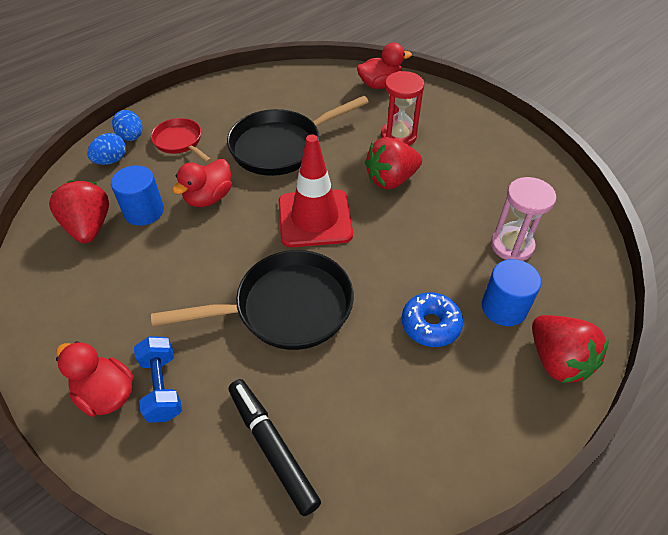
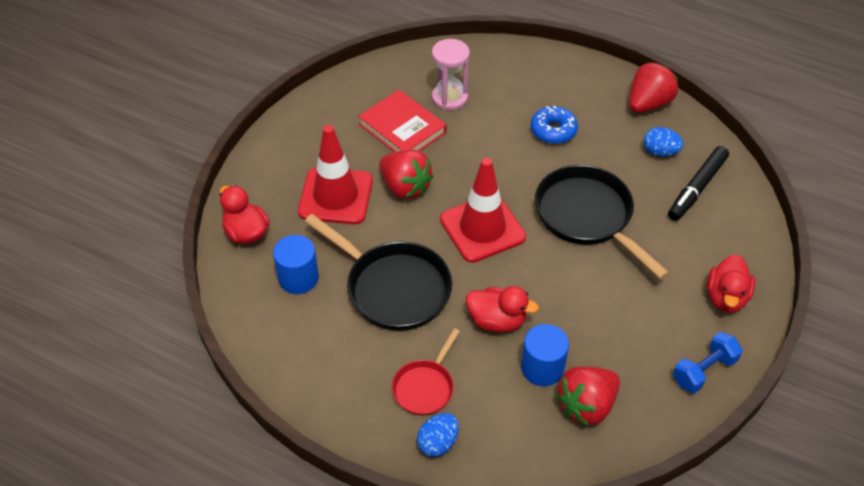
camera: 110 degrees left, 0 degrees up
(111, 160) = (486, 442): blue egg -> blue egg (660, 152)
(162, 387) = (698, 266): blue dumbbell -> blue dumbbell (704, 371)
(398, 136) = (336, 196): red hourglass -> red traffic cone
(473, 197) = (402, 128): none -> red book
(504, 307) = (515, 95): blue cylinder -> blue cylinder (298, 278)
(557, 360) = (545, 65): red strawberry -> red strawberry (648, 104)

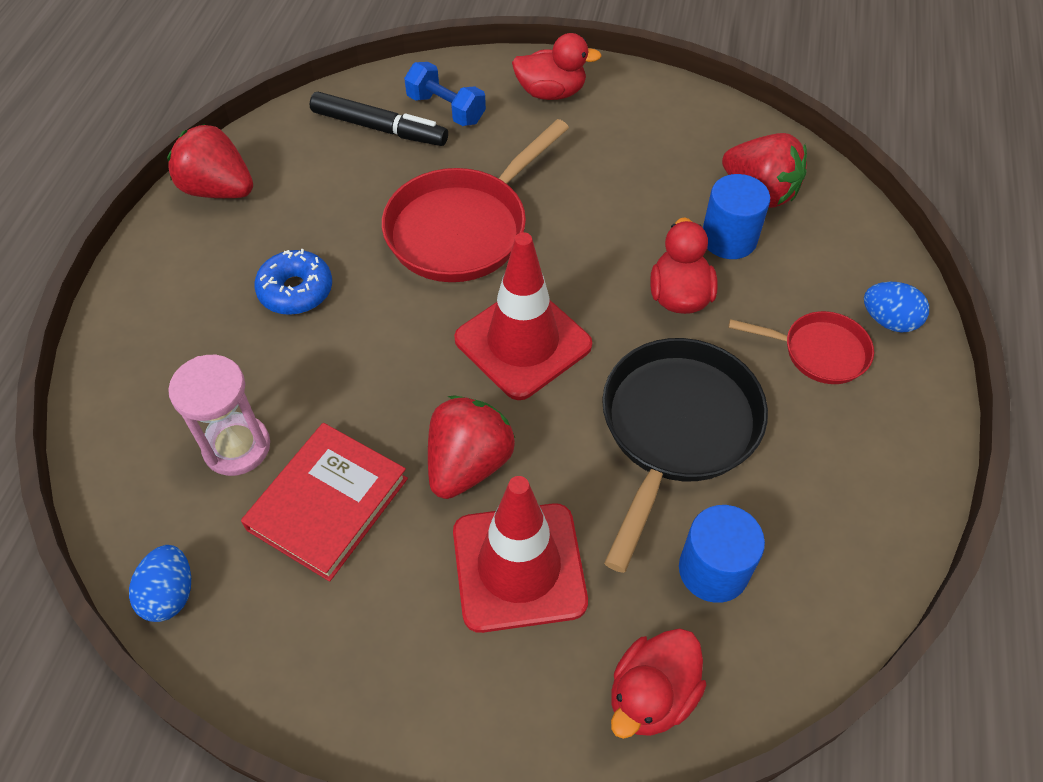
camera: 105 degrees left, 5 degrees up
(588, 217) = (463, 228): black pan -> red pan
(660, 152) = (319, 168): blue egg -> blue egg (170, 594)
(704, 371) = (663, 103): blue dumbbell -> blue dumbbell (446, 109)

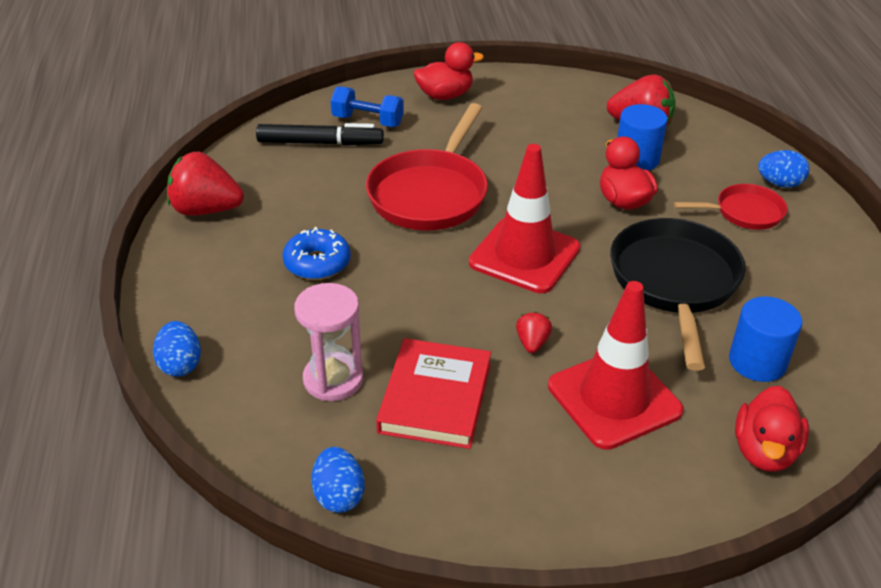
camera: 20 degrees left, 15 degrees down
(99, 382) = (180, 364): none -> blue egg
(468, 464) = (532, 343): red strawberry -> red strawberry, size x0.48

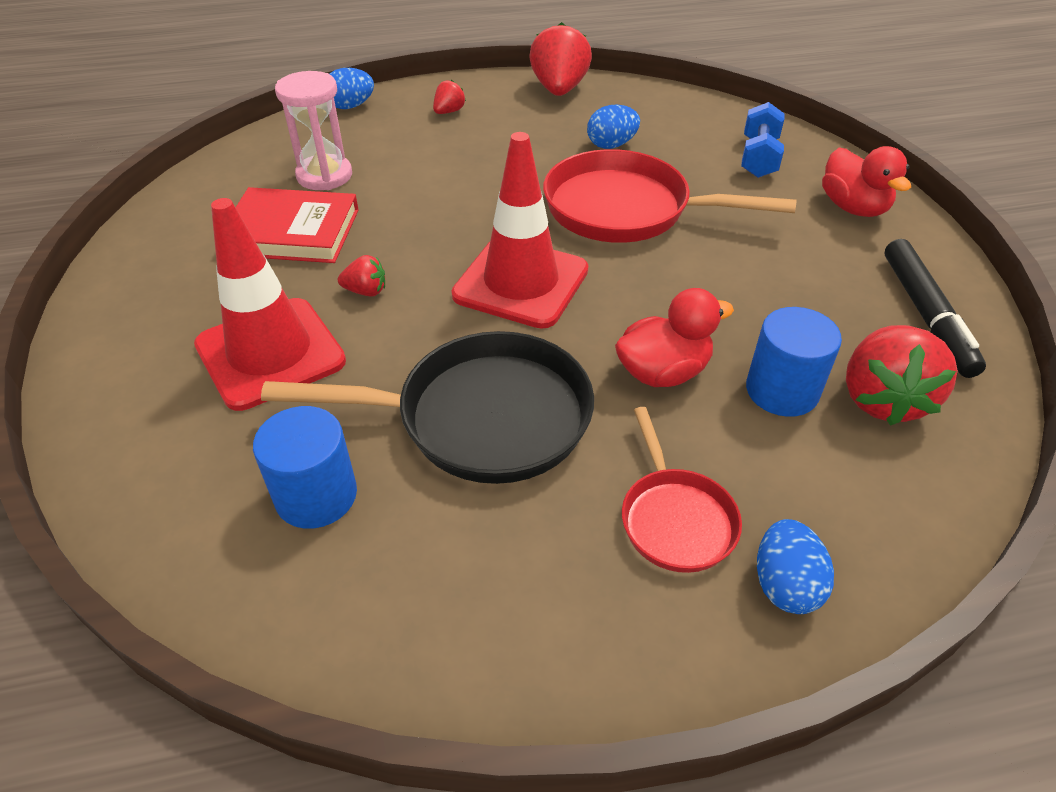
camera: 85 degrees right, 5 degrees up
(224, 287) = (449, 112): none -> red strawberry
(317, 263) = (488, 152): blue donut -> none
(320, 143) = (697, 133): black marker -> black marker (926, 315)
(339, 495) = (188, 191): blue egg -> blue egg (611, 145)
(764, 451) = (156, 484): red duck -> none

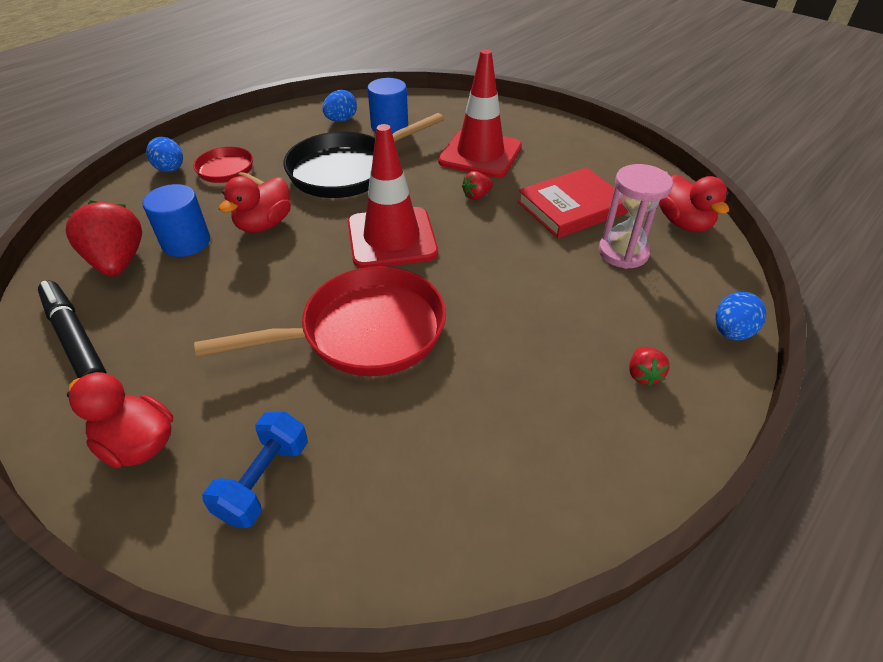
camera: 145 degrees right, 0 degrees up
(226, 174) = (684, 223): none -> red duck
(559, 89) = (585, 490): red strawberry -> none
(611, 145) = (439, 412): blue egg -> blue egg (341, 120)
(759, 158) = (264, 480): blue dumbbell -> blue dumbbell turned 45 degrees clockwise

